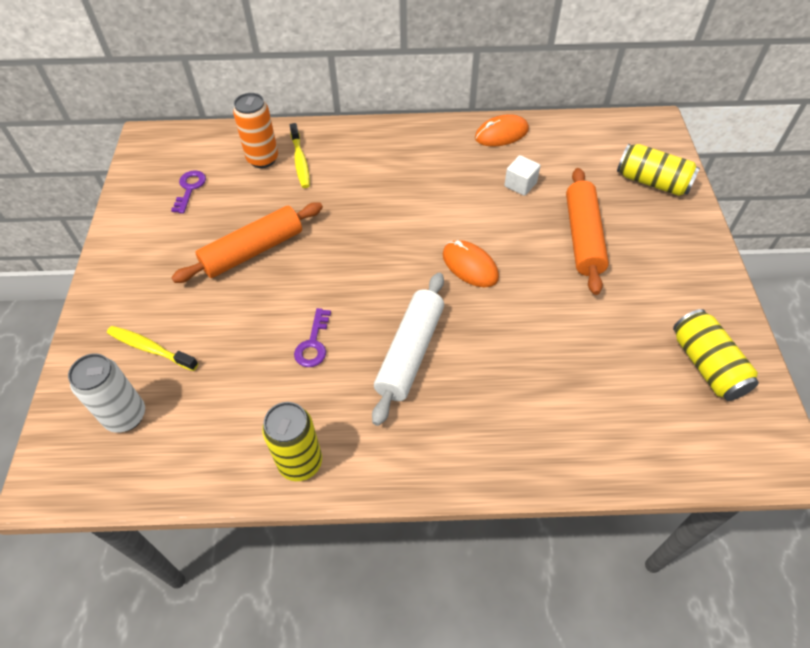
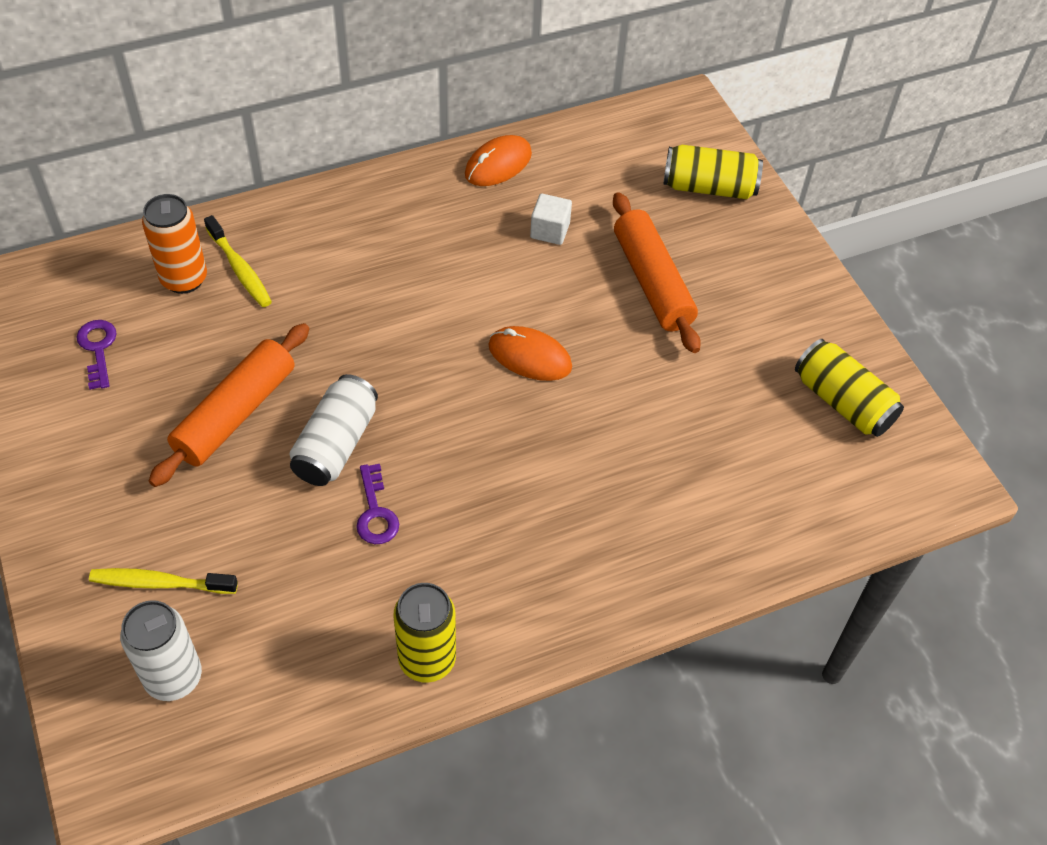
camera: 25 degrees left, 0 degrees up
(308, 289) = (336, 444): none -> white can
(410, 352) = (502, 487): white rolling pin -> none

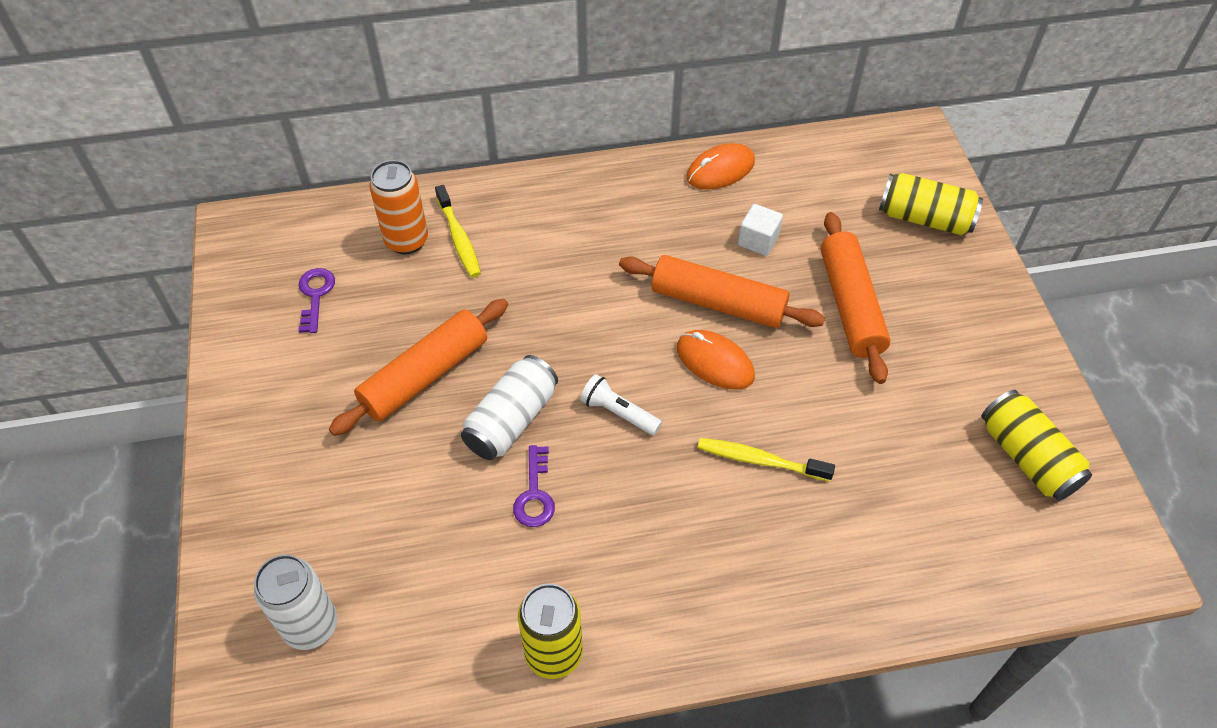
camera: 15 degrees right, 0 degrees up
(160, 583) = (319, 529): yellow toothbrush -> yellow toothbrush (760, 460)
(443, 420) = (618, 412): none -> white flashlight
(522, 297) = (718, 302): none -> orange rolling pin

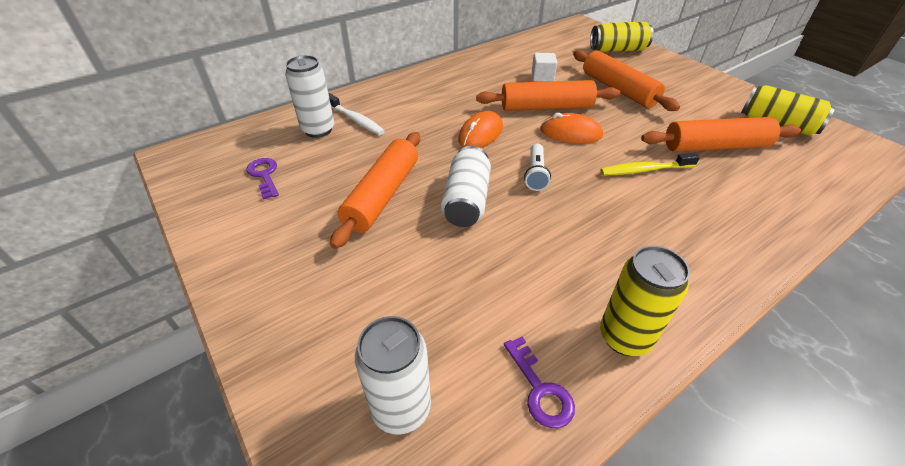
camera: 25 degrees left, 10 degrees down
(406, 241) = (318, 130): orange can -> white can
(459, 238) = (355, 120): yellow toothbrush -> white toothbrush
(535, 494) = (519, 237): purple key -> purple key (540, 389)
(618, 412) = (535, 174): white flashlight -> white flashlight turned 90 degrees counterclockwise
(720, 170) = (494, 56): orange mouse -> orange mouse (480, 133)
(892, 460) = (715, 146): none -> orange rolling pin

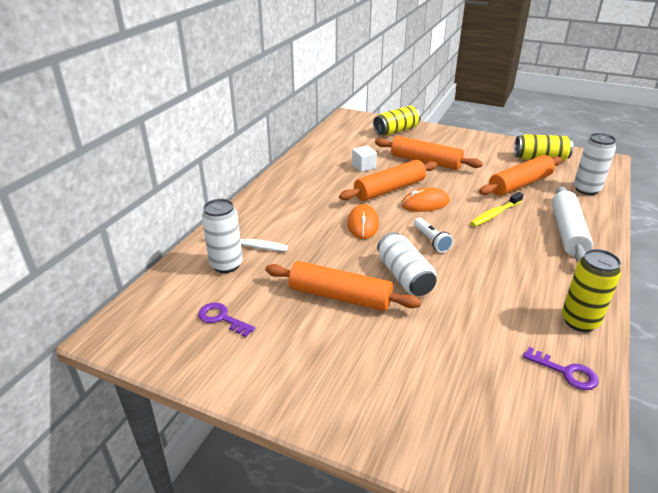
camera: 30 degrees left, 10 degrees down
(383, 195) = (340, 296): orange rolling pin -> orange rolling pin turned 60 degrees counterclockwise
(401, 408) = (503, 424): white can -> white can (586, 189)
(723, 223) = (567, 232): none -> white rolling pin

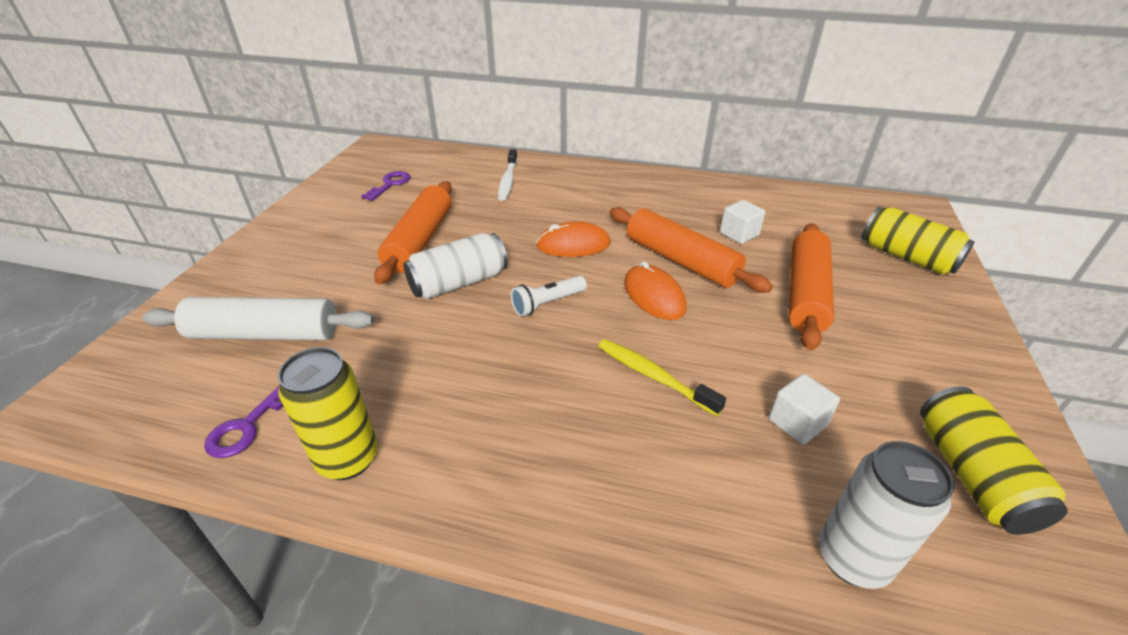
camera: 80 degrees right, 5 degrees up
(226, 265) = (472, 174): white can -> none
(520, 184) = (797, 422): orange rolling pin -> white cube
(567, 232) = (623, 482): white rolling pin -> white rolling pin (265, 333)

